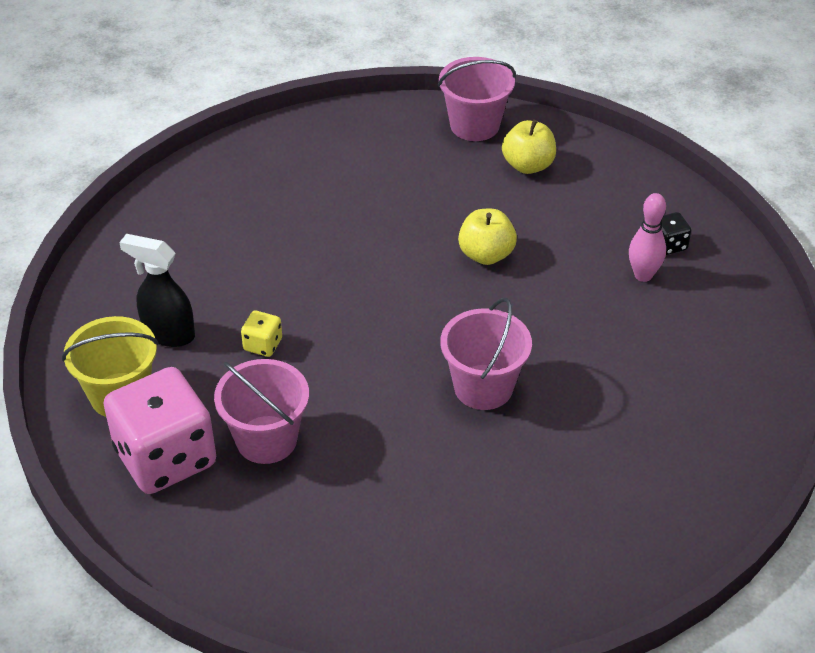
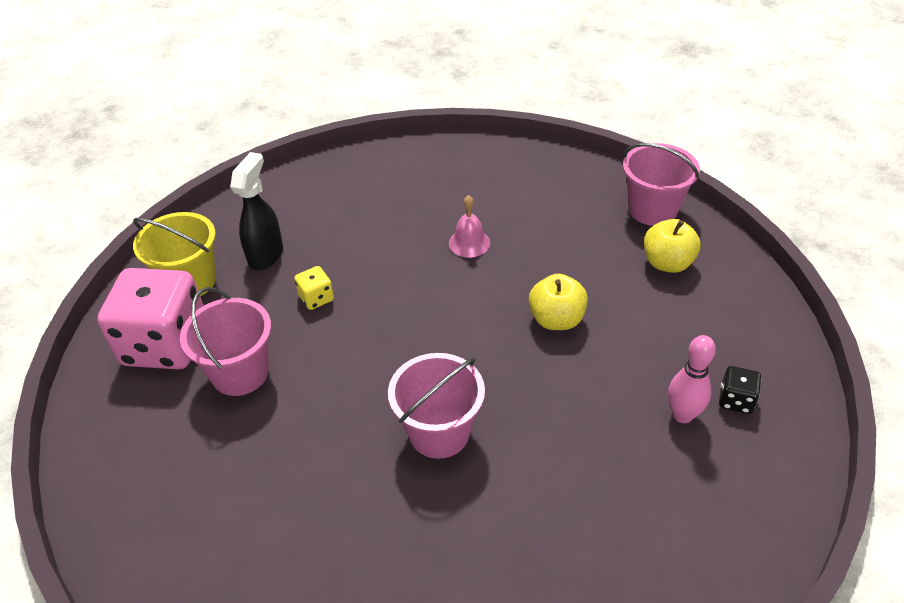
camera: 40 degrees right, 0 degrees up
(168, 334) = (266, 255): black spray bottle -> black spray bottle turned 45 degrees clockwise
(348, 229) = (469, 243): none -> pink bell

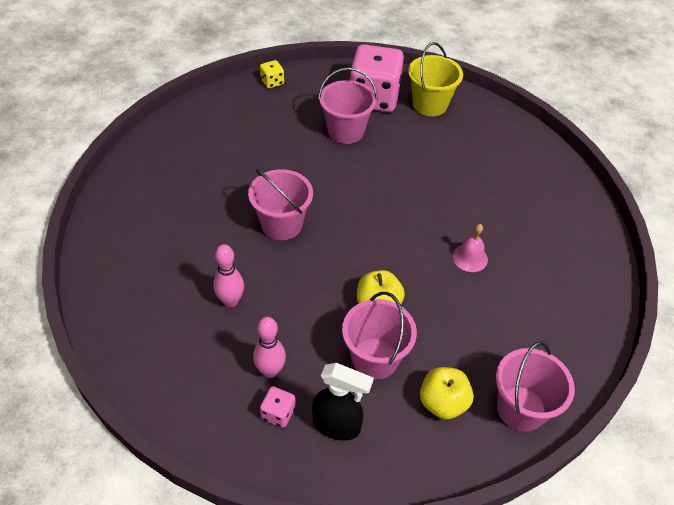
camera: 90 degrees right, 5 degrees up
(266, 255) = (456, 139): black spray bottle -> black spray bottle (337, 425)
(316, 298) = (410, 166): yellow dice -> yellow dice (272, 82)
(589, 475) = (231, 301): none -> pink bowling pin
(632, 318) = (375, 358): none -> pink bucket
(735, 400) = (278, 413): black dice -> pink dice

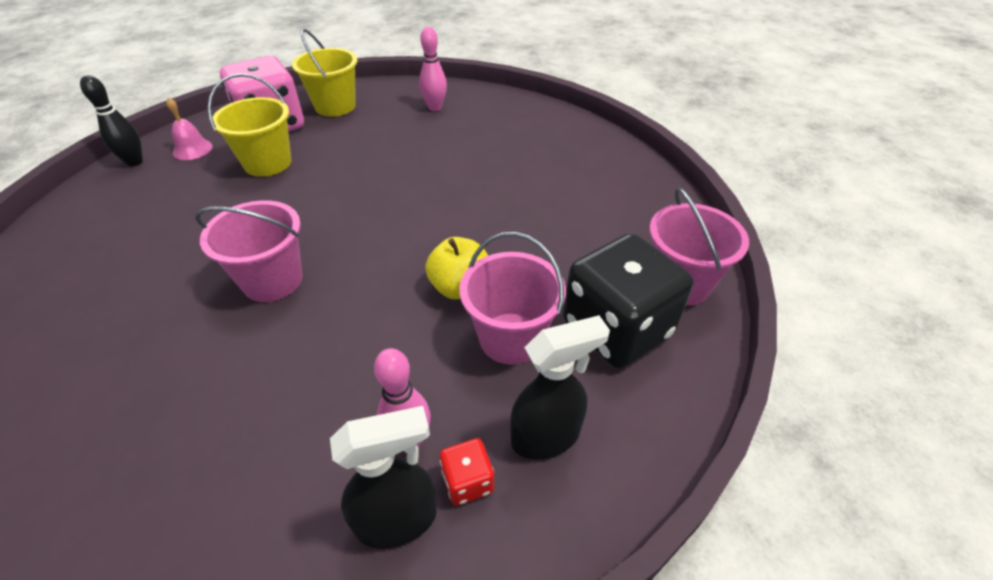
camera: 40 degrees left, 5 degrees down
(231, 301) = (280, 400): pink bowling pin -> pink bowling pin (435, 107)
(232, 403) = (398, 520): none -> black spray bottle
(272, 82) = (135, 162): yellow dice -> black bowling pin
(278, 413) = (468, 481): pink dice -> red dice
(346, 131) = (267, 163): pink bucket -> yellow bucket
(442, 403) = (616, 329): yellow apple -> black dice
(470, 258) = (500, 196): pink bell -> pink bell (192, 149)

